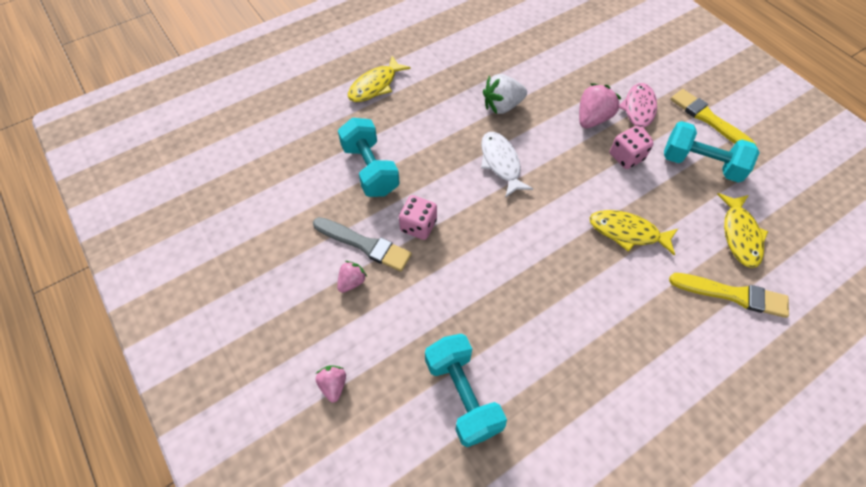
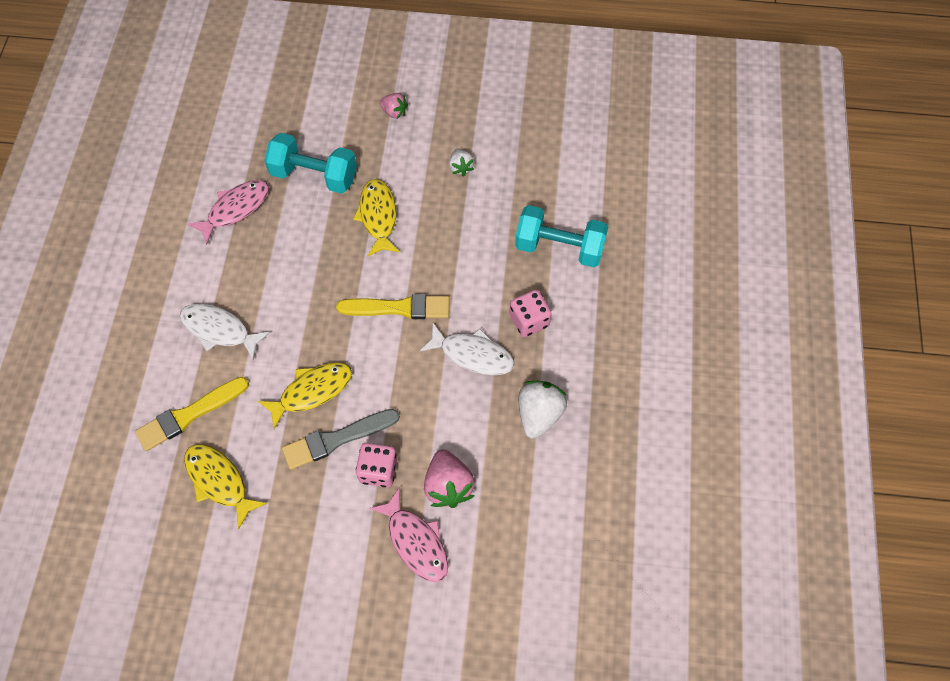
camera: 130 degrees right, 5 degrees up
(352, 282) = (460, 167): pink strawberry -> white strawberry
(364, 244) = (485, 195): grey brush -> grey brush (337, 439)
(375, 85) = (665, 321): yellow fish -> yellow fish (378, 216)
(418, 226) = (468, 242): pink dice -> pink dice (529, 321)
(559, 434) = (235, 209): none -> pink fish
(661, 336) = (219, 330): none -> white fish
(700, 164) = (307, 532): turquoise dumbbell -> none
(708, 119) = (342, 606): yellow brush -> yellow brush (399, 308)

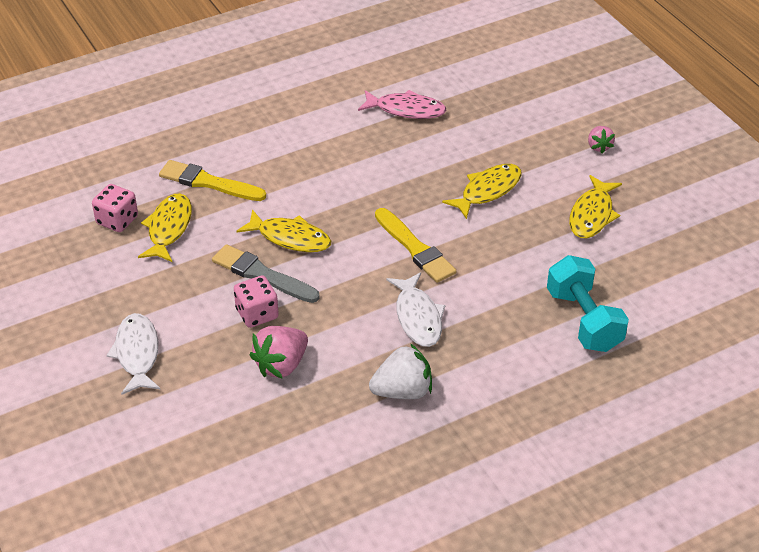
camera: 55 degrees right, 20 degrees down
(219, 330) = (293, 159): white fish -> white fish (137, 354)
(314, 175) = (484, 134): turquoise dumbbell -> none
(415, 541) = (214, 370): pink fish -> none
(460, 167) = (592, 215): white strawberry -> yellow fish
(529, 321) = (488, 337): pink dice -> pink dice (117, 220)

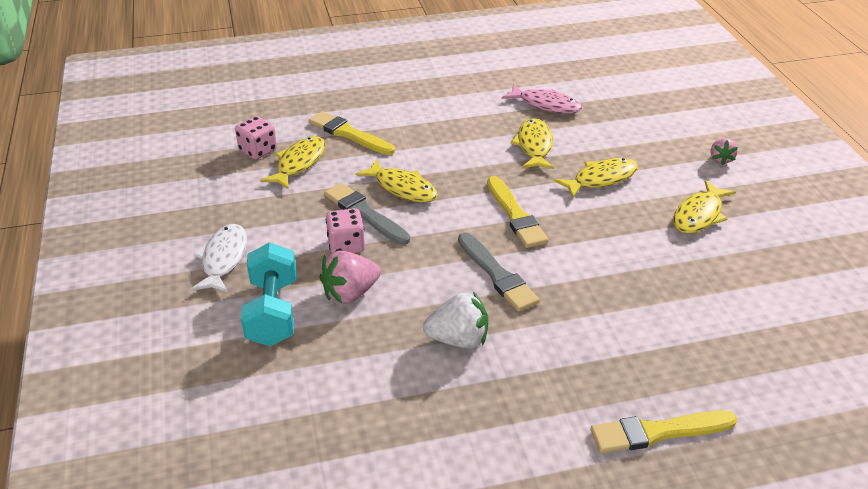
camera: 15 degrees right, 5 degrees down
(409, 163) = (534, 146): none -> yellow fish
(418, 317) = (497, 275): white fish -> grey brush
(584, 320) = (666, 308): turquoise dumbbell -> turquoise dumbbell (273, 312)
(605, 441) = (657, 432): none -> yellow brush

